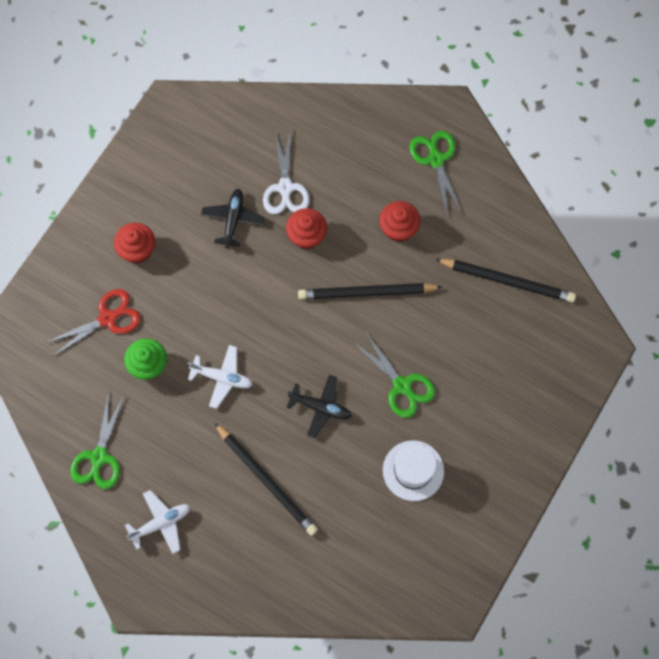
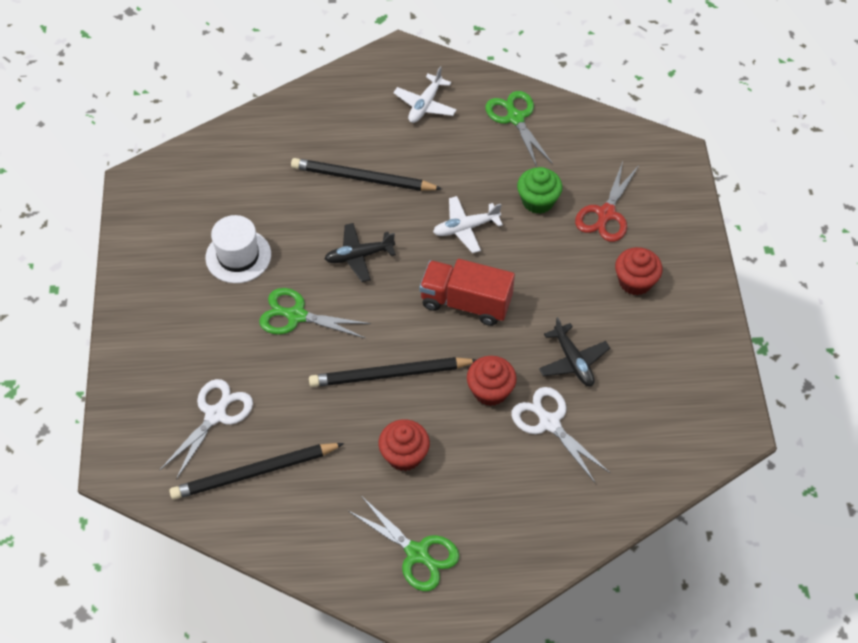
camera: 145 degrees right, 15 degrees down
(271, 314) = (466, 302): none -> red truck
(366, 293) = (390, 374): black pencil -> black pencil turned 150 degrees counterclockwise
(509, 342) = (216, 414): none -> white scissors

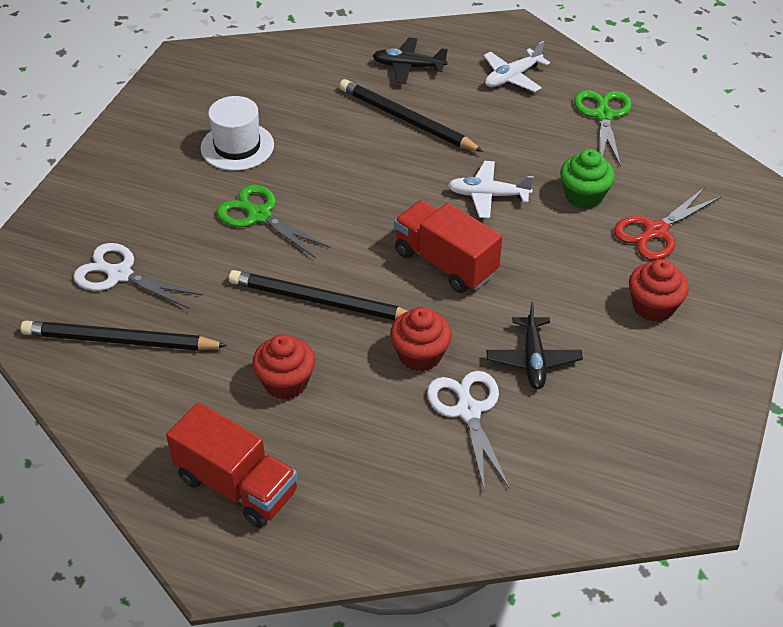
camera: 25 degrees right, 10 degrees down
(216, 414) = (119, 274): white scissors -> white scissors turned 120 degrees counterclockwise
(359, 256) = (358, 184): black plane -> black plane (408, 66)
(417, 553) = (236, 485): green scissors -> red truck

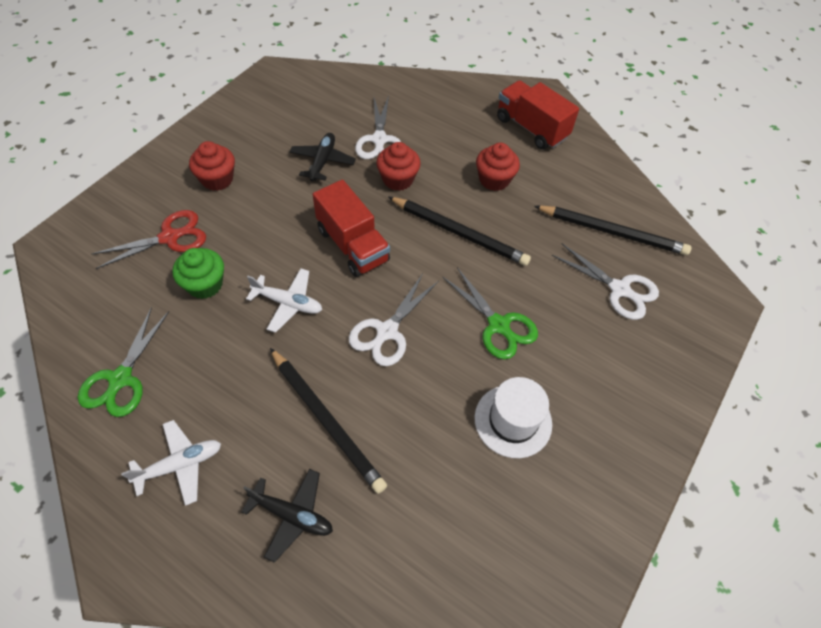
camera: 170 degrees left, 10 degrees up
(375, 190) = (387, 332): none -> white scissors

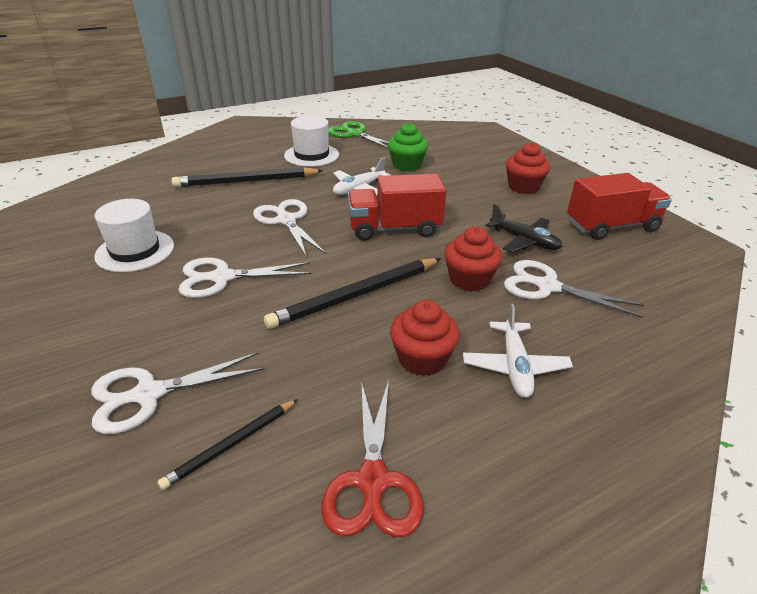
camera: 120 degrees right, 20 degrees down
(170, 237) = (465, 161): red scissors -> red scissors (373, 482)
(180, 465) = (278, 140): white plane -> white plane (514, 366)
(217, 393) = (311, 155): none -> white hat
(292, 515) = (204, 160): black plane -> none
(499, 325) = (222, 278): green scissors -> white scissors
(531, 128) = (520, 461): red truck -> red truck (611, 226)
(612, 232) = (231, 445): black pencil -> black pencil, size x0.56

